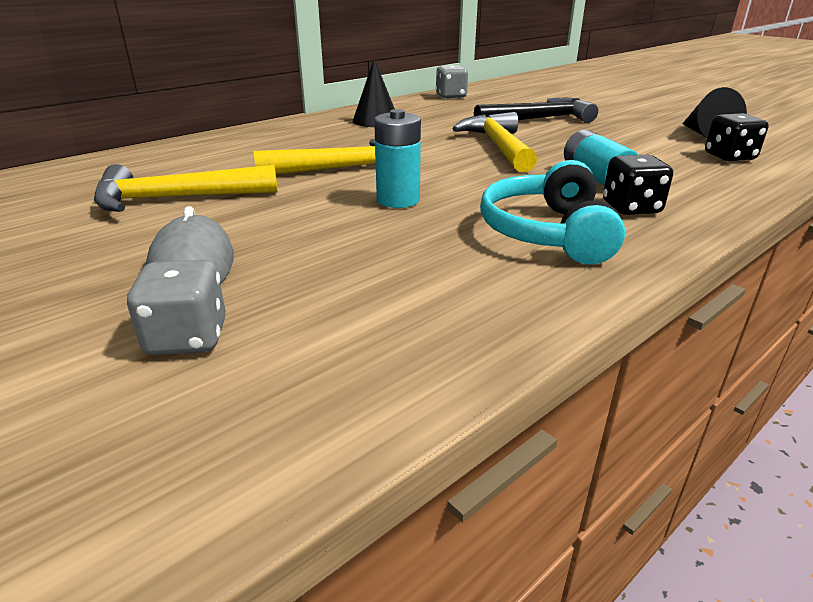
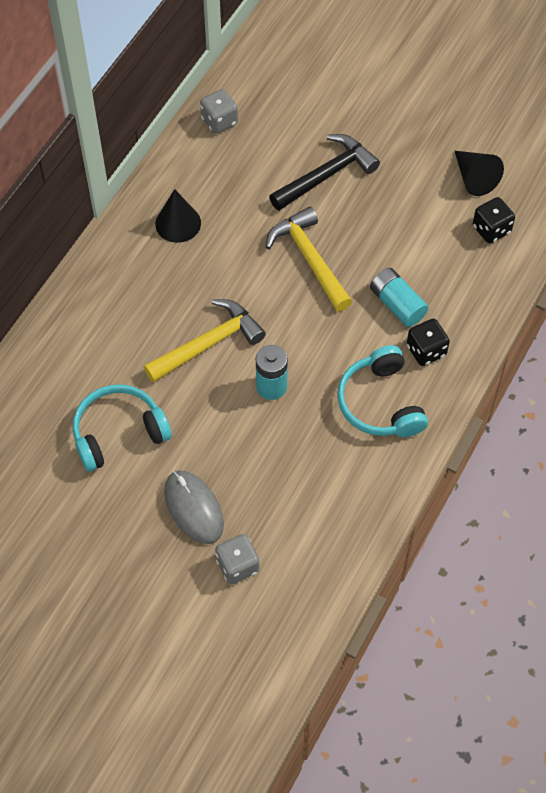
camera: 20 degrees left, 30 degrees up
(177, 199) = (118, 433): yellow hammer -> turquoise headphones

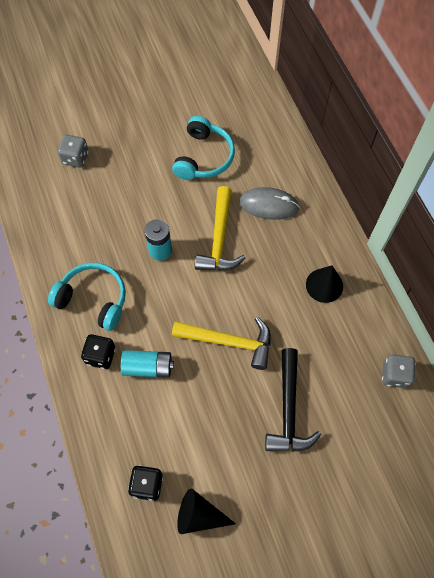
camera: 130 degrees right, 5 degrees up
(193, 508) = (126, 161): grey mouse -> grey mouse (268, 205)

